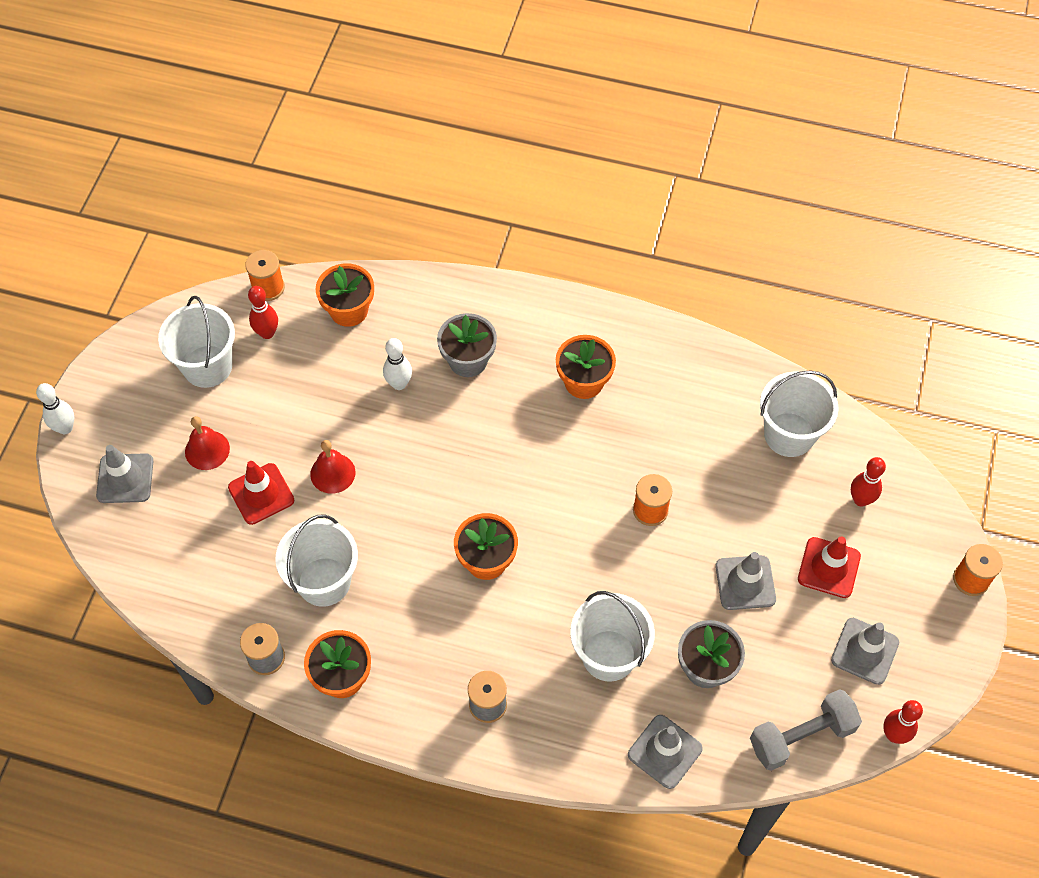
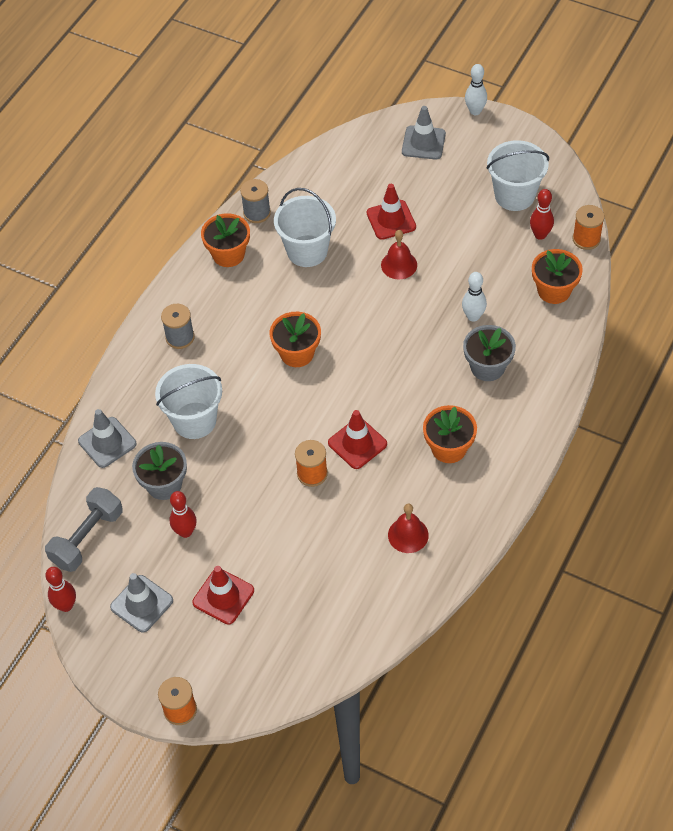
camera: 105 degrees right, 5 degrees down
(207, 450) = (437, 191): red bell -> red bell (408, 535)
(599, 472) = (357, 443): none -> red traffic cone
(745, 583) = (227, 529): grey traffic cone -> none
(789, 434) = (360, 598): white bucket -> none
(801, 736) = (87, 538): grey dumbbell -> grey dumbbell turned 45 degrees clockwise
(860, 500) = (280, 640): red bowling pin -> red bowling pin (185, 532)

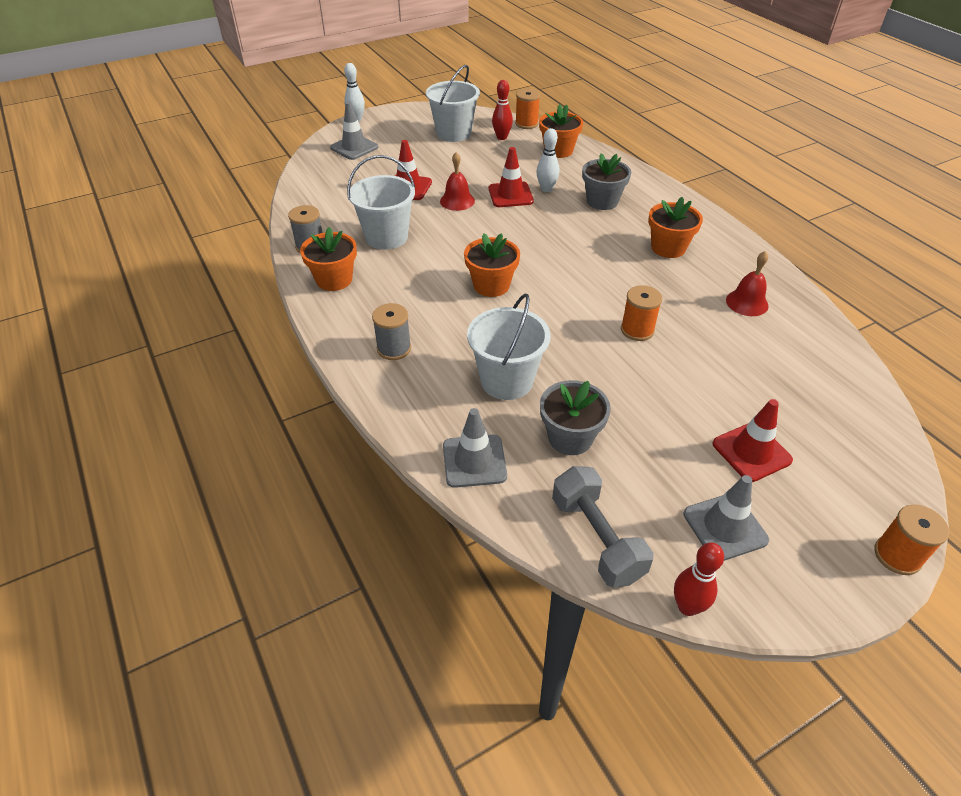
camera: 60 degrees left, 10 degrees down
(185, 532) = (646, 447): red bowling pin -> none
(357, 443) = (624, 291): red traffic cone -> red traffic cone (510, 195)

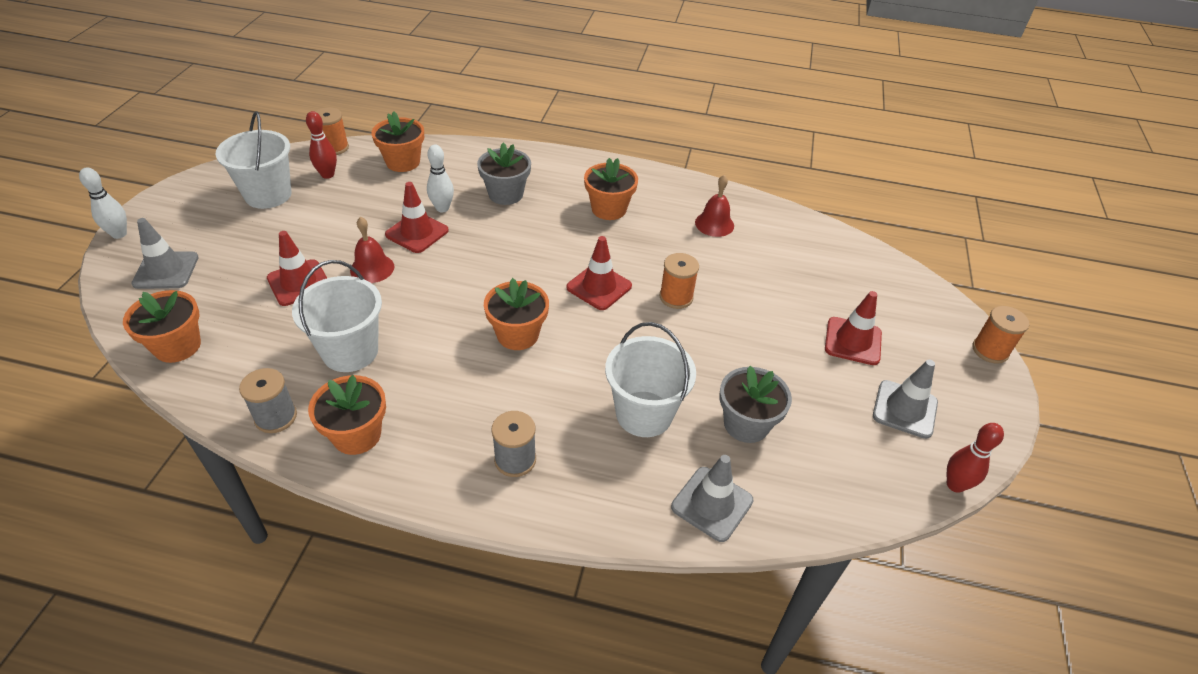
camera: 50 degrees left, 0 degrees up
(313, 186) = (177, 346): none -> orange flower pot
(587, 290) = (599, 287): none -> red traffic cone
(597, 538) = (857, 487): grey dumbbell -> none

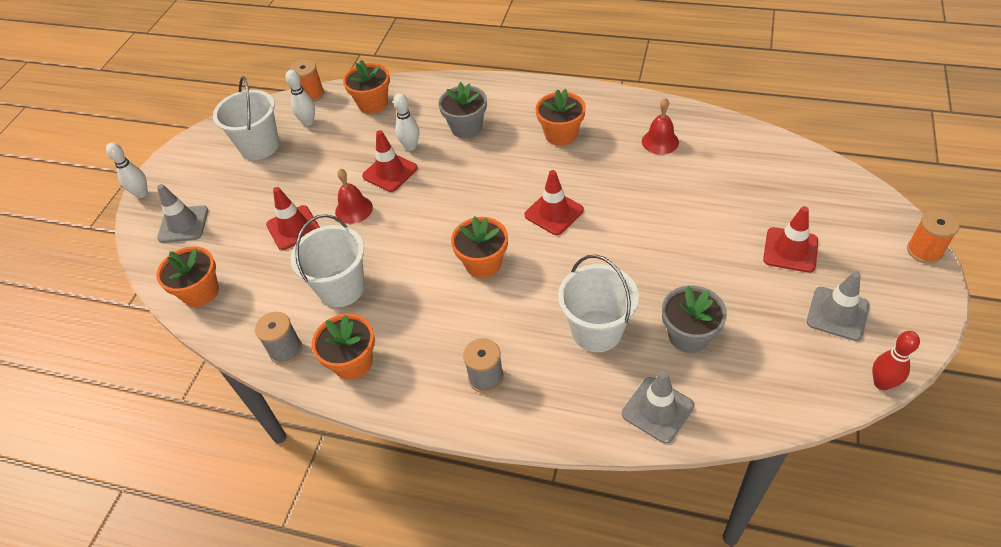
camera: 10 degrees right, 5 degrees up
(327, 175) = (308, 122): red bowling pin -> white bowling pin
(676, 297) = (624, 218): orange spool -> none

